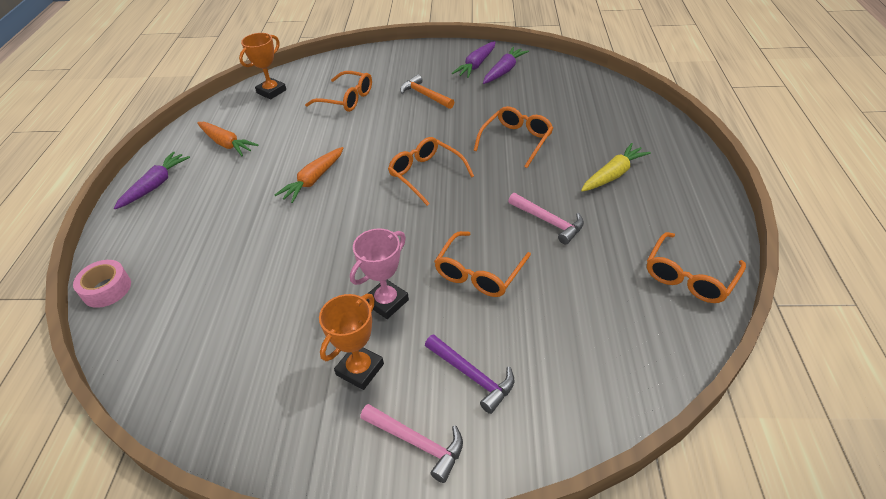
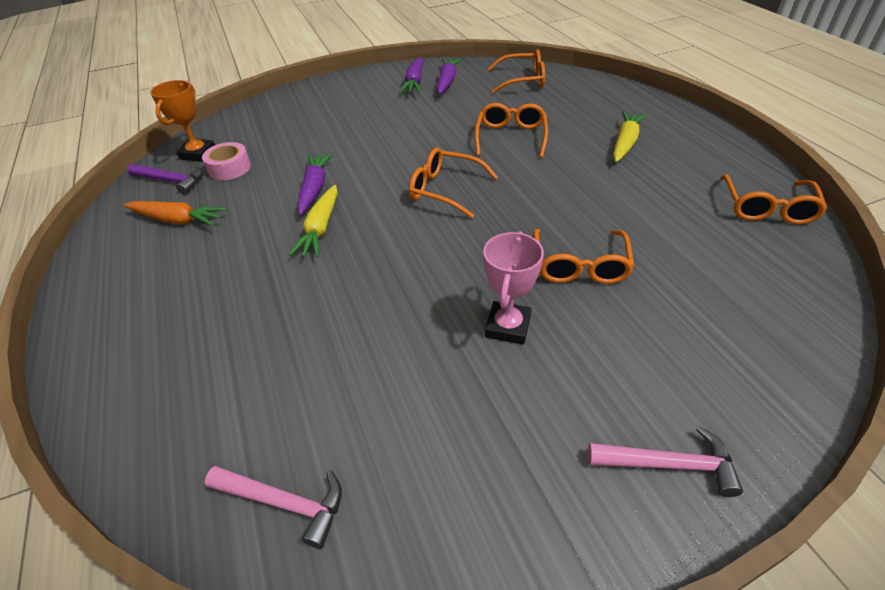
camera: 25 degrees left, 0 degrees up
(107, 289) = (118, 442): pink tape -> pink tape (229, 168)
(155, 185) = (107, 292): purple carrot -> purple carrot (314, 189)
(313, 180) = (320, 228): orange carrot -> yellow carrot
(346, 99) = (297, 141): orange glasses -> orange glasses (522, 80)
(360, 369) = (538, 410): orange trophy -> none
(425, 95) = (383, 119): orange hammer -> none
(472, 376) = (662, 369): purple hammer -> purple hammer (172, 181)
(549, 222) = (604, 198): pink hammer -> pink hammer (285, 503)

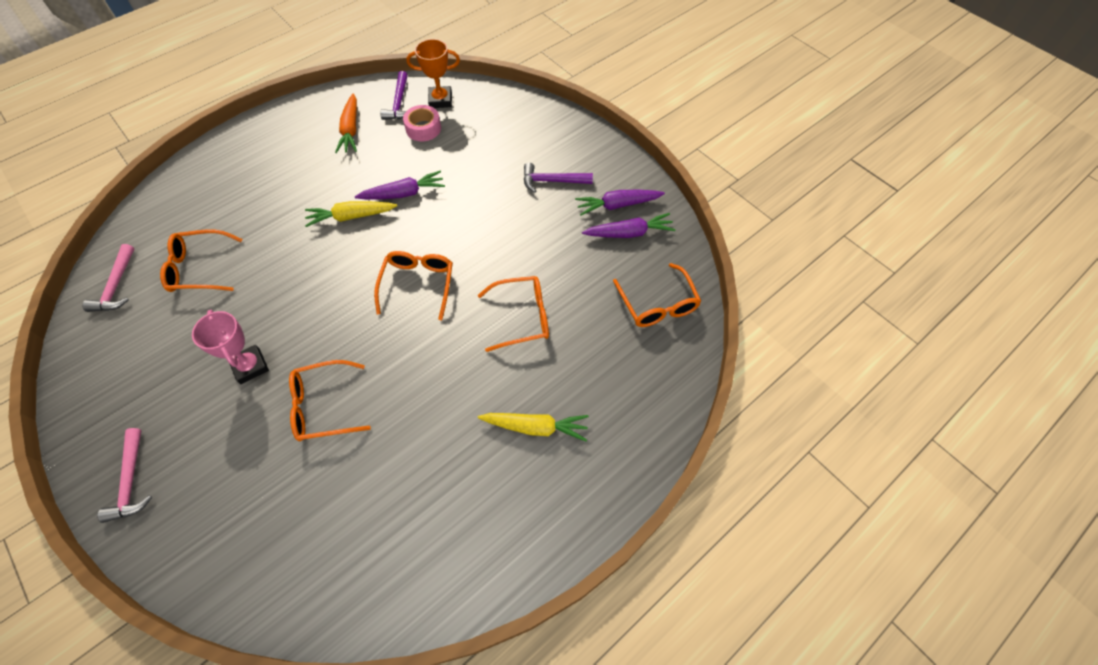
camera: 70 degrees right, 15 degrees up
(365, 106) = (552, 181): none -> purple hammer
(508, 326) = (250, 366): pink trophy -> pink trophy turned 60 degrees clockwise
(767, 208) = (432, 574): orange glasses -> orange glasses (199, 268)

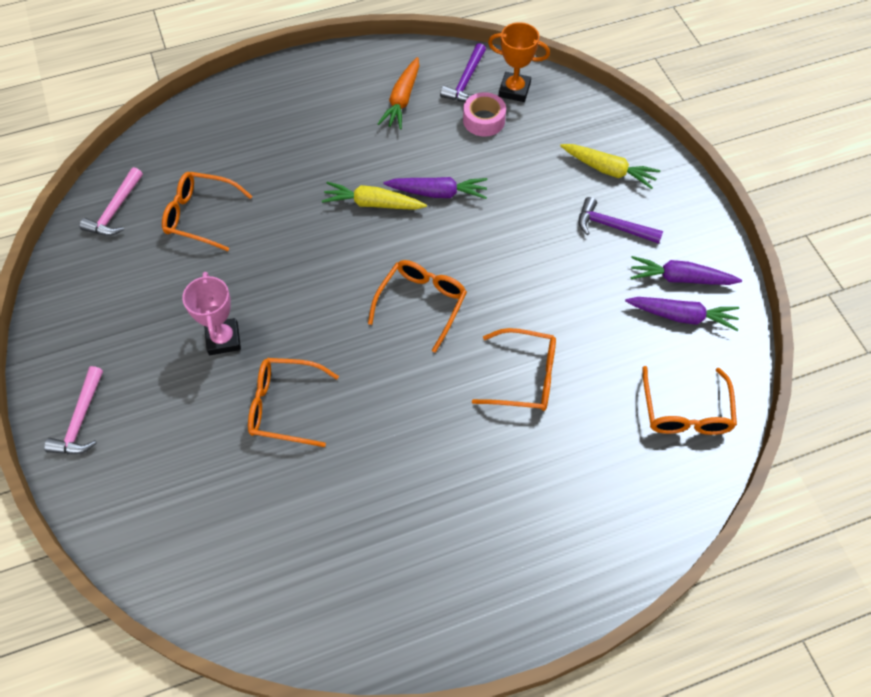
camera: 20 degrees right, 0 degrees up
(535, 427) = (498, 504): yellow carrot -> yellow carrot (608, 170)

